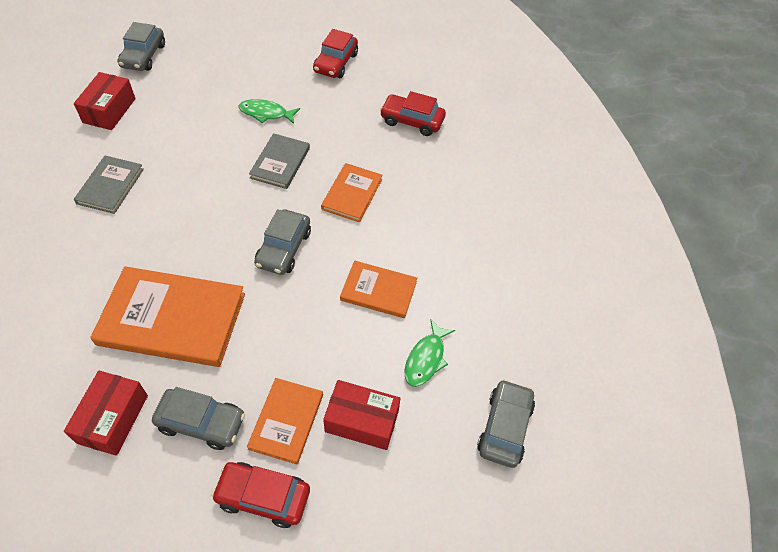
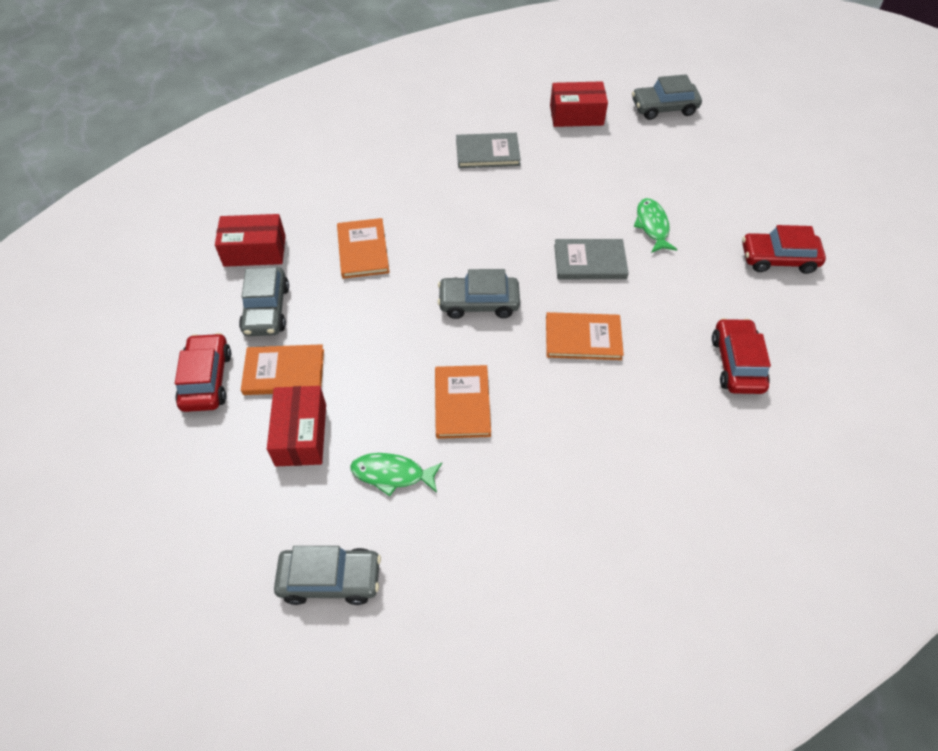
camera: 75 degrees right, 0 degrees up
(172, 319) = (363, 250): orange book -> orange book, size x0.56

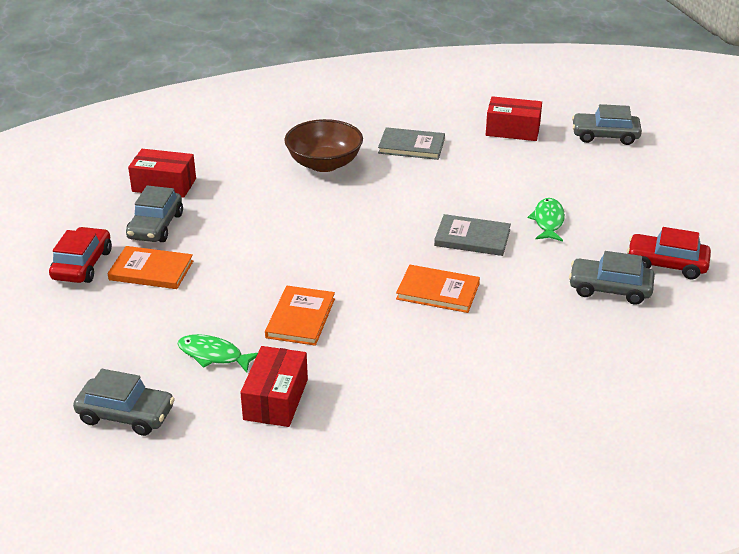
camera: 15 degrees right, 20 degrees down
(301, 434) = (146, 315): red box -> red box (276, 399)
(363, 250) = (261, 199): orange book -> none
(410, 191) = (324, 164): none -> brown bowl
(478, 303) = (350, 251): grey car -> grey car (609, 289)
(737, 363) = (582, 334): red car -> none

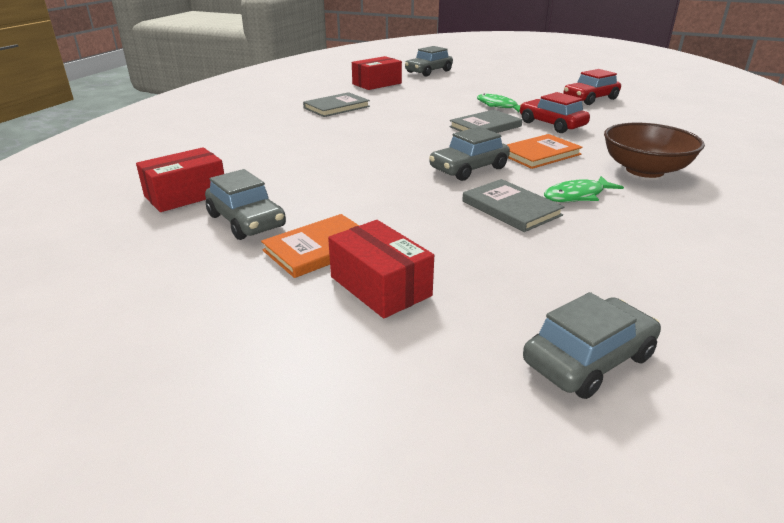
camera: 50 degrees left, 5 degrees down
(82, 265) = (235, 284): red car -> red car (552, 124)
(213, 355) = (523, 266): green fish -> green fish (577, 196)
(276, 399) = (635, 259): red box -> red box (380, 286)
(300, 318) = (511, 208): orange book -> grey book
(324, 164) = (299, 134): brown bowl -> brown bowl (644, 170)
(609, 289) = (600, 116): grey car -> grey car (468, 169)

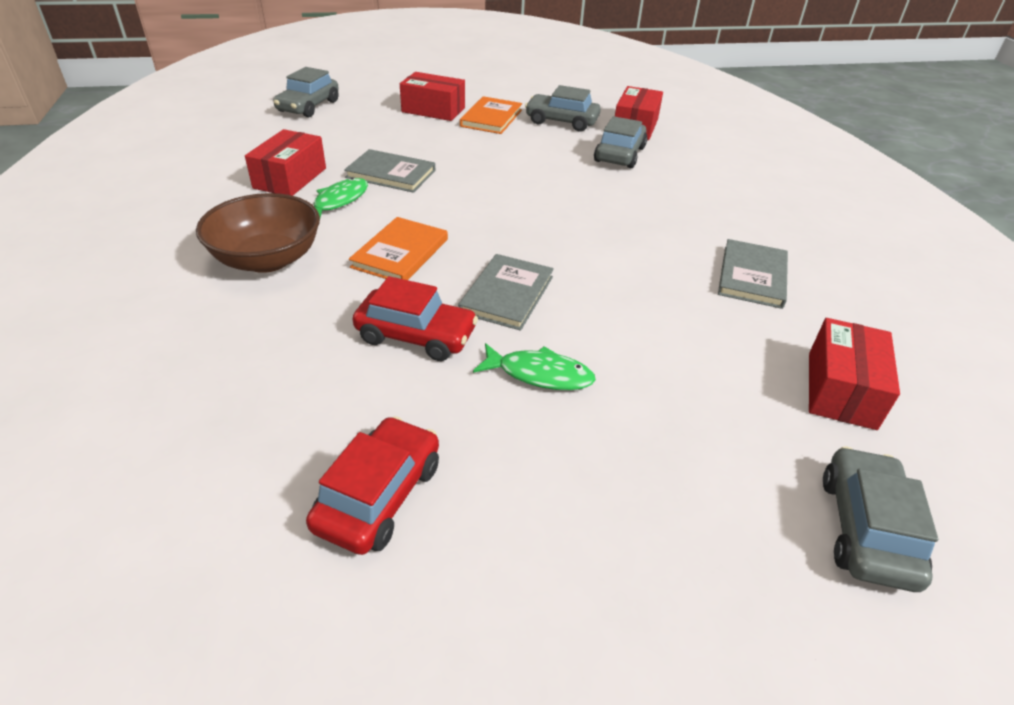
camera: 145 degrees right, 10 degrees up
(468, 169) = (461, 208): grey car -> grey car (619, 154)
(626, 229) = (290, 178): none -> red box

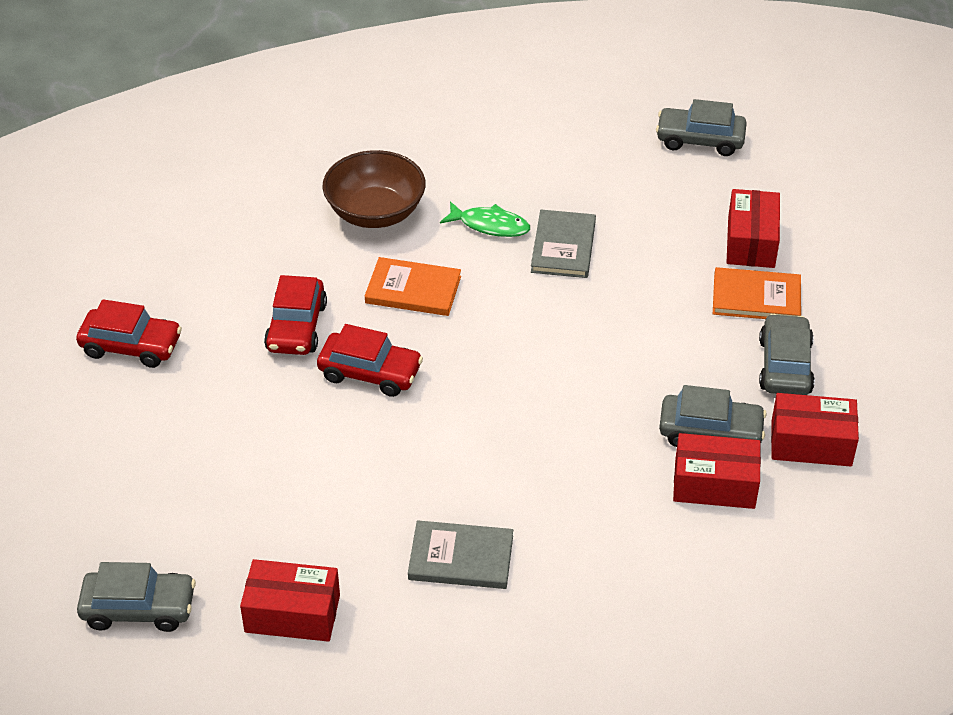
camera: 80 degrees right, 5 degrees up
(290, 178) = (522, 180): red box -> red box (714, 484)
(507, 294) = (370, 373): grey book -> red car
(539, 374) = (266, 408): green fish -> none

